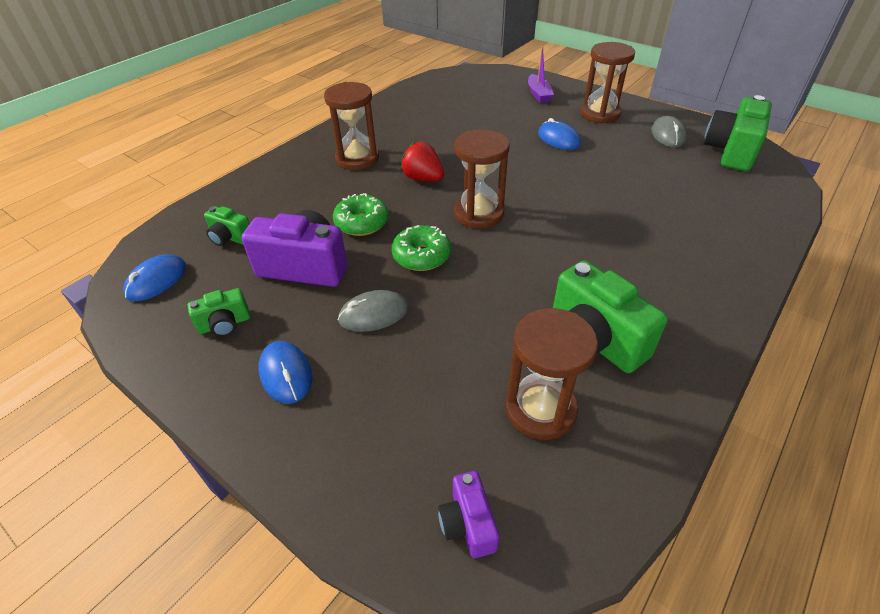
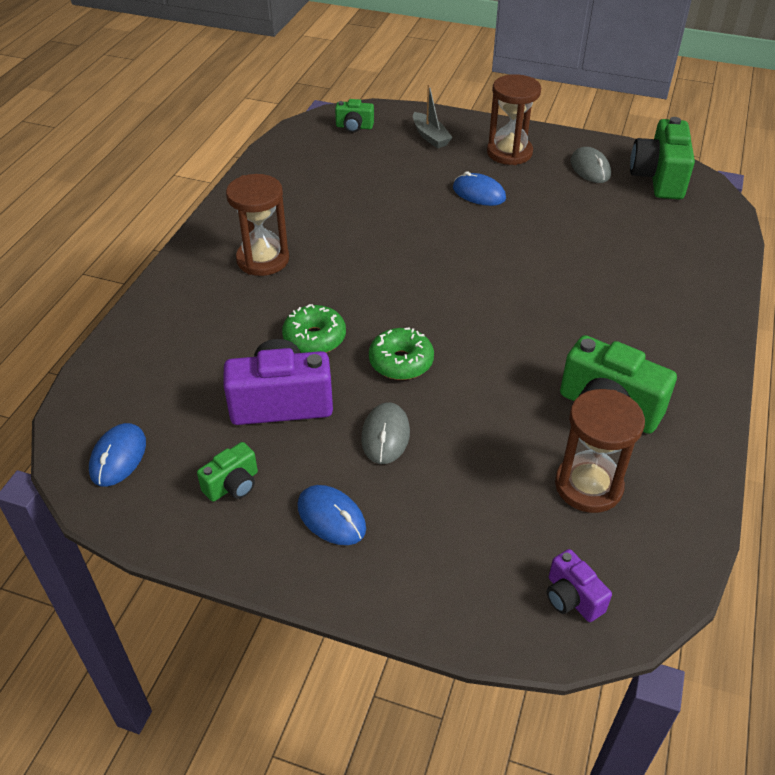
camera: 20 degrees left, 0 degrees up
(230, 237) = (171, 388): green camera -> green camera (354, 127)
(373, 314) = (385, 435): grey mouse -> grey mouse turned 45 degrees counterclockwise
(423, 178) = (354, 271): red strawberry -> none
(479, 214) = (436, 301): brown hourglass -> none
(538, 94) = (430, 136): purple boat -> grey boat

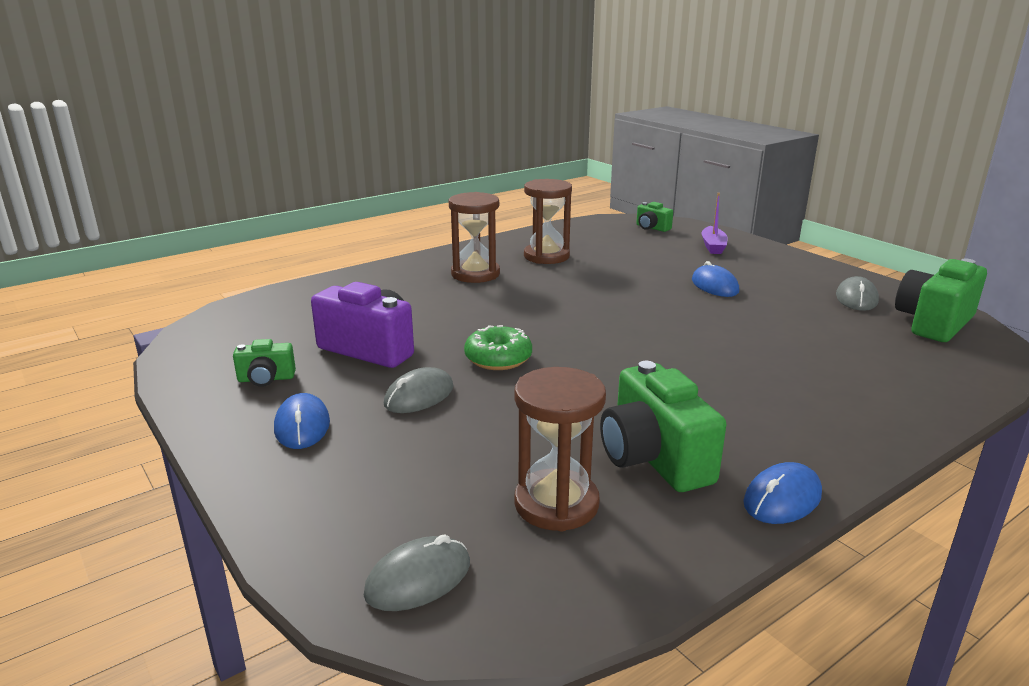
camera: 35 degrees right, 20 degrees down
(118, 457) = (222, 337): blue mouse -> blue mouse (782, 498)
(314, 338) = (449, 324): green donut -> none
(430, 136) = (713, 246): grey boat -> purple boat
(509, 153) = (779, 271): brown hourglass -> brown hourglass (546, 256)
(572, 598) = (418, 579): purple camera -> grey mouse

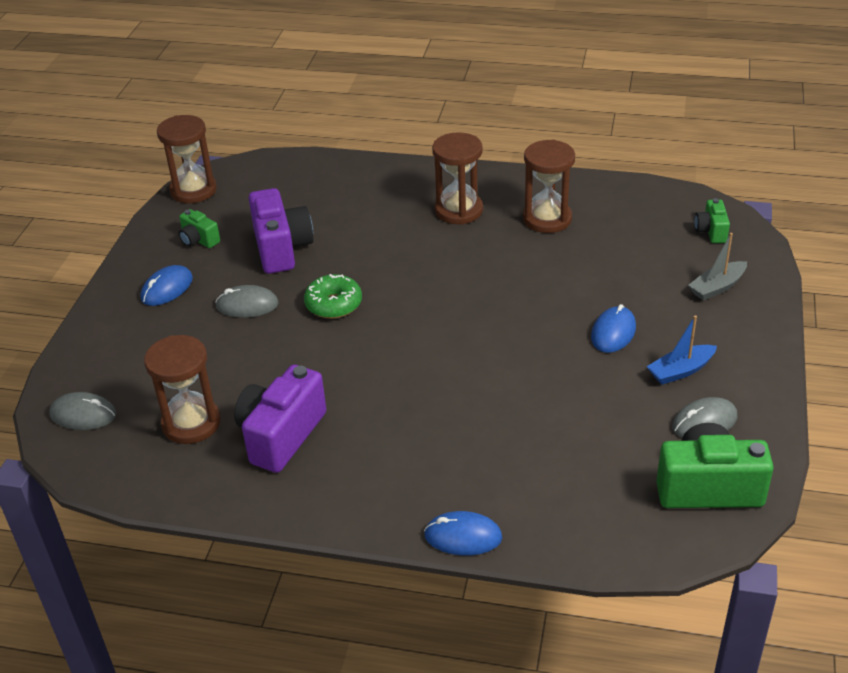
camera: 50 degrees right, 15 degrees up
(185, 351) = (193, 190): none -> brown hourglass
(654, 458) = (281, 435): green camera -> purple camera
(713, 246) = (717, 287): purple boat -> grey boat
(782, 498) = (292, 508): blue mouse -> blue mouse (463, 536)
(789, 285) = (680, 371): none -> blue boat

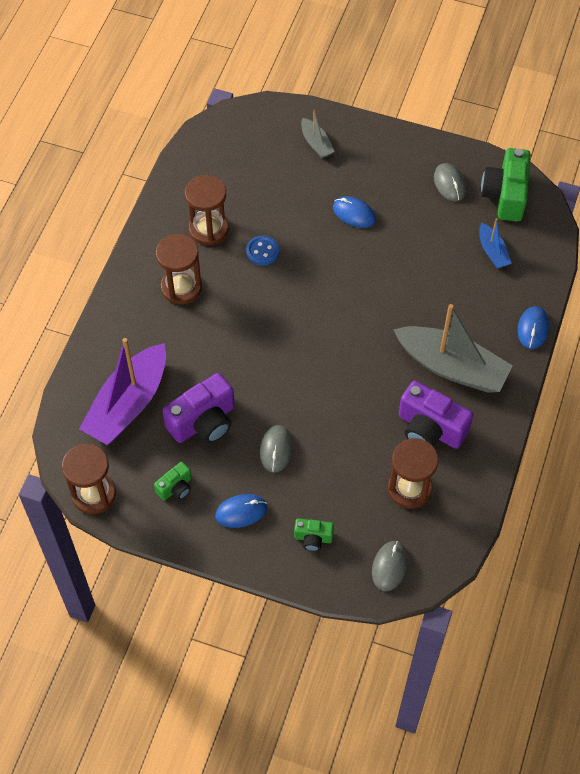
camera: 85 degrees left, 20 degrees up
(167, 288) = (241, 512): blue mouse -> blue mouse turned 60 degrees counterclockwise
(281, 248) = (203, 422): purple camera -> purple camera turned 150 degrees clockwise
(301, 196) = (128, 404): none -> purple boat
(333, 304) = (287, 387): green donut -> none
(381, 449) = (452, 367): none -> grey boat
(527, 263) = (262, 251): none -> blue button
(680, 371) = (400, 185): blue boat -> blue boat (492, 251)
(711, 231) = (250, 131): green camera -> green camera (313, 538)

